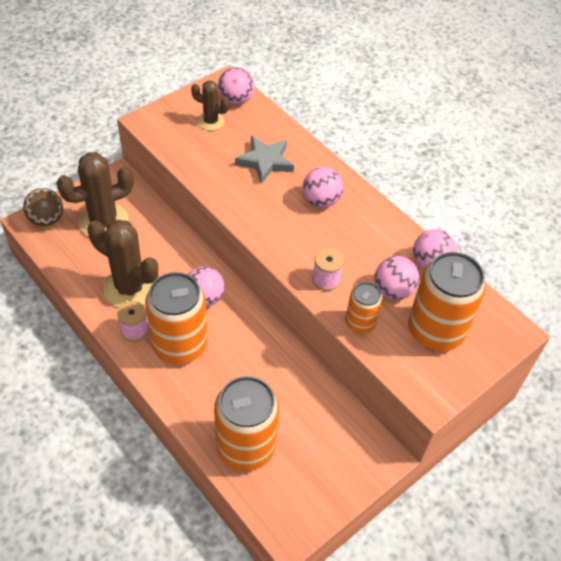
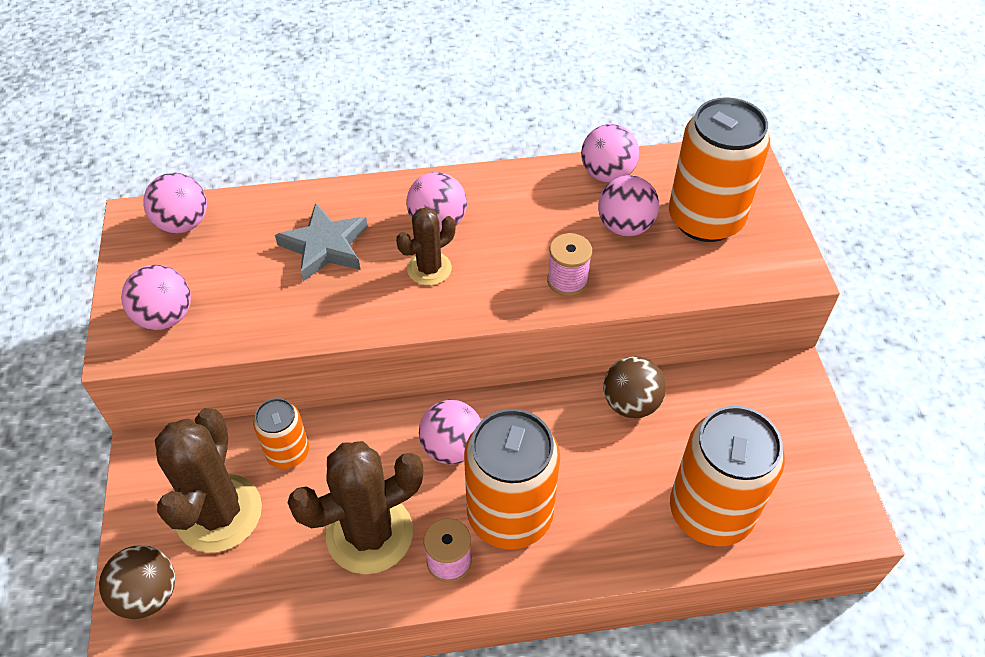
camera: 55 degrees left, 0 degrees up
(173, 126) = (165, 317): none -> pink ball
(211, 121) = (197, 270): brown cactus -> brown cactus (429, 269)
(295, 372) = (631, 403): none -> brown ball
(360, 323) = (653, 280): orange can -> orange can (288, 452)

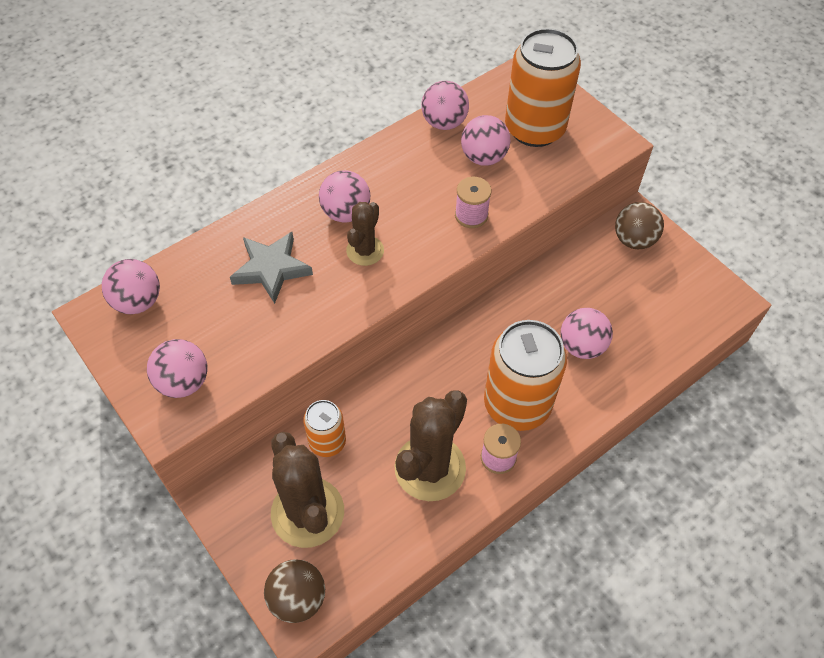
camera: 30 degrees left, 5 degrees up
(452, 447) = (445, 378): pink ball -> pink ball (581, 346)
(631, 403) = (546, 287): brown ball -> brown ball (634, 240)
(710, 511) = (643, 336): orange can -> none

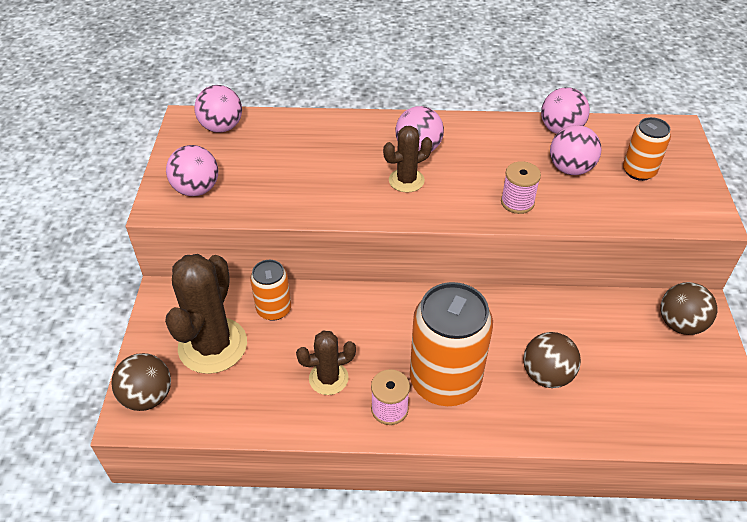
camera: 40 degrees right, 10 degrees down
(271, 269) = (327, 155): grey star -> none
(430, 468) = (328, 378): brown cactus -> brown cactus, size x0.56
(534, 129) = (638, 171): orange can -> orange can, size x0.53
(581, 346) = (547, 375): pink ball -> brown ball

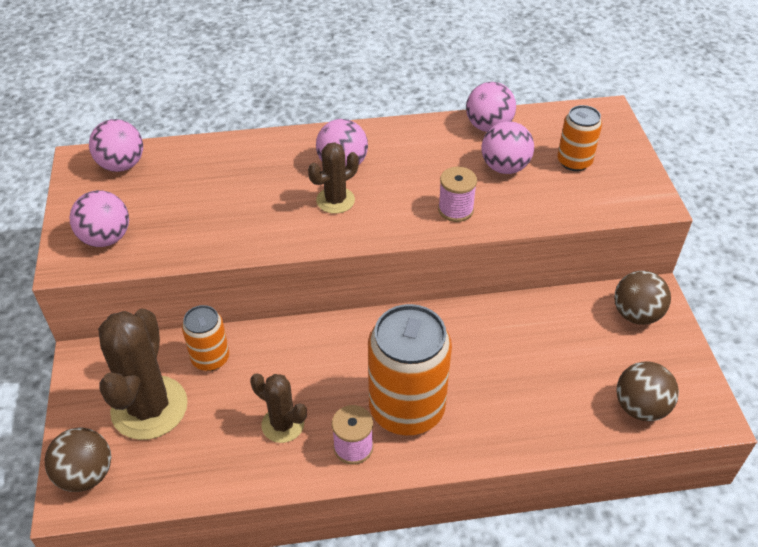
camera: 10 degrees left, 0 degrees up
(328, 378) = (283, 424): brown cactus -> brown cactus turned 60 degrees clockwise
(547, 375) = (510, 387): brown ball -> brown ball (640, 407)

